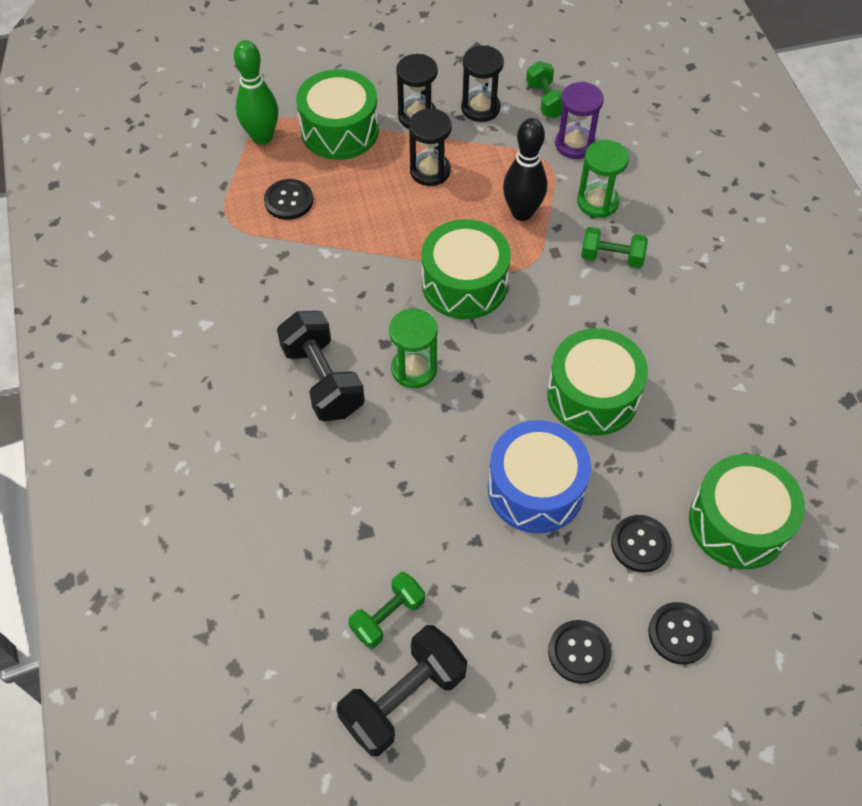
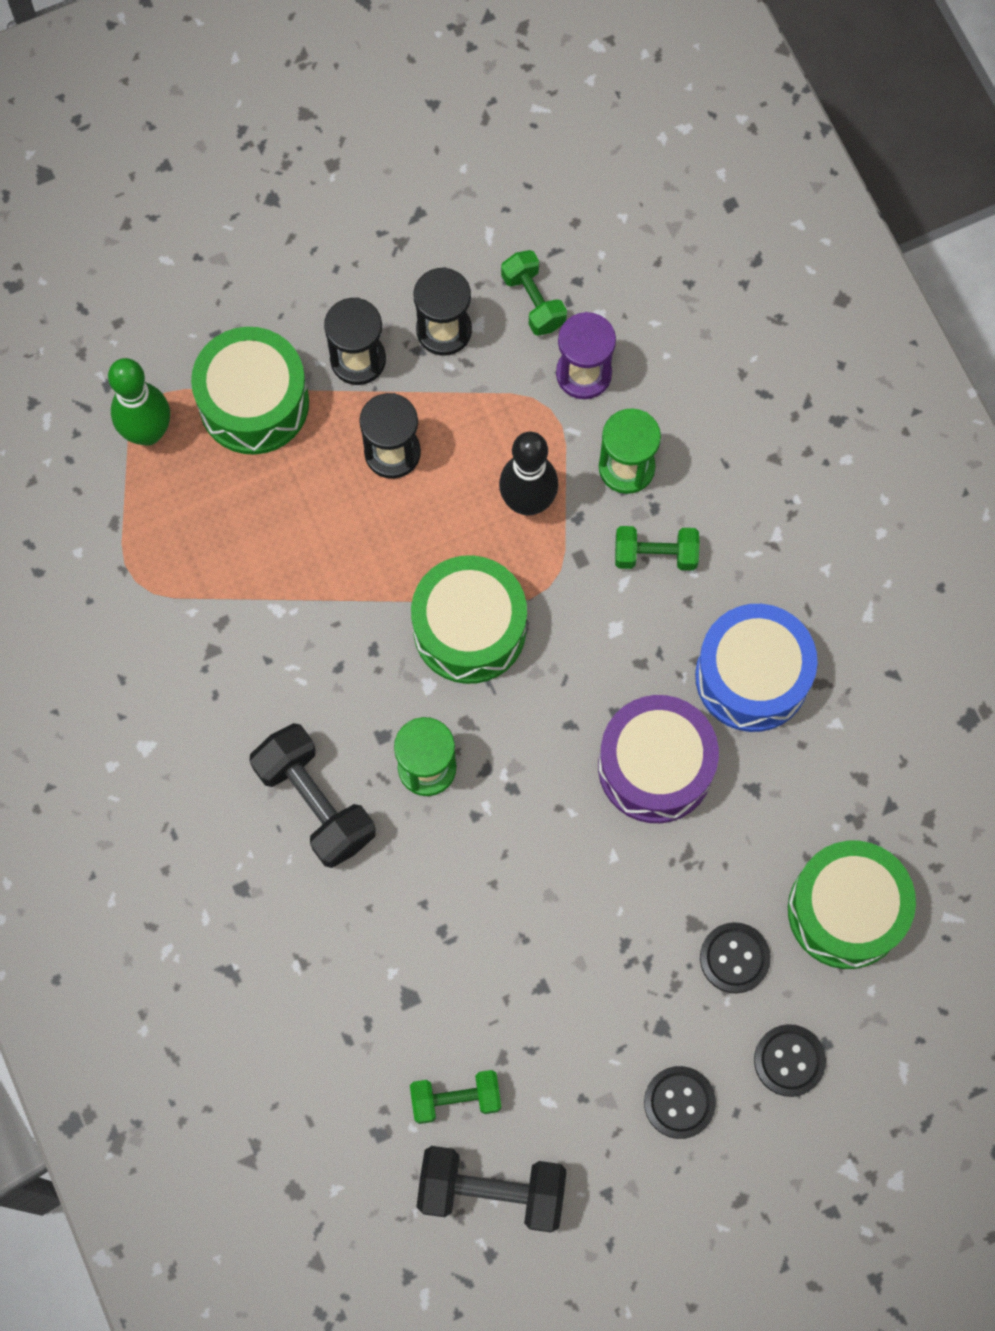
camera: 10 degrees left, 15 degrees up
(289, 201) = (209, 534): black button -> none
(387, 616) = (456, 1099): green dumbbell -> green dumbbell turned 45 degrees clockwise
(403, 698) = (491, 1191): black dumbbell -> black dumbbell turned 60 degrees clockwise
(535, 488) = (602, 907): blue drum -> blue drum (752, 676)
(592, 395) = (655, 767): green drum -> purple drum

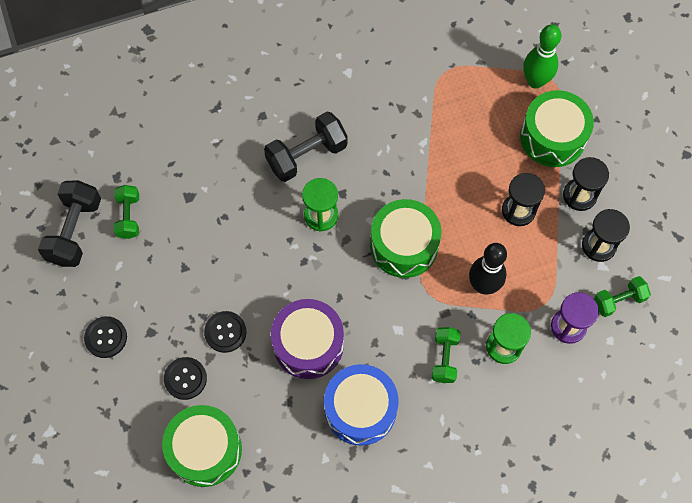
camera: 95 degrees right, 5 degrees down
(789, 1060) = (119, 404): black button -> black button (225, 332)

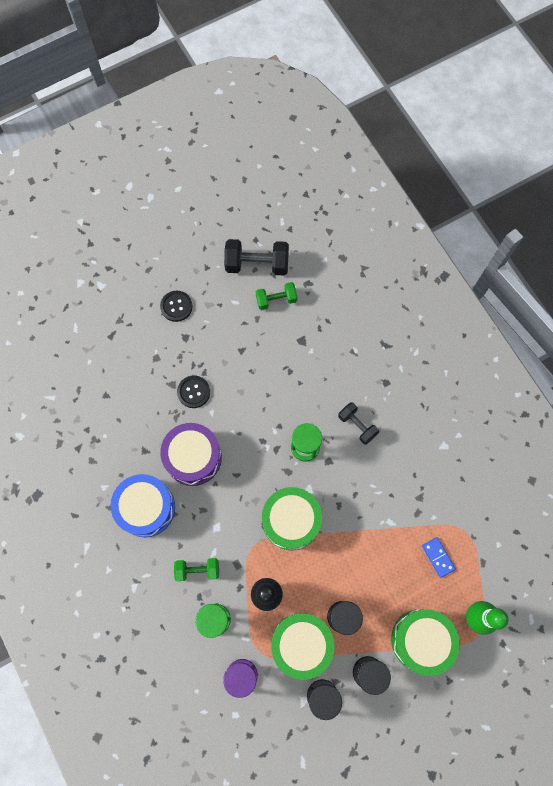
camera: 80 degrees right, 5 degrees up
(185, 378) = (152, 370): black button -> none
(205, 449) = (100, 396): green drum -> green drum (301, 644)
(306, 155) = (357, 425): black dumbbell -> black dumbbell, size x0.62
(468, 103) = (438, 557): none -> blue domino
(618, 300) = (273, 719): green dumbbell -> none

